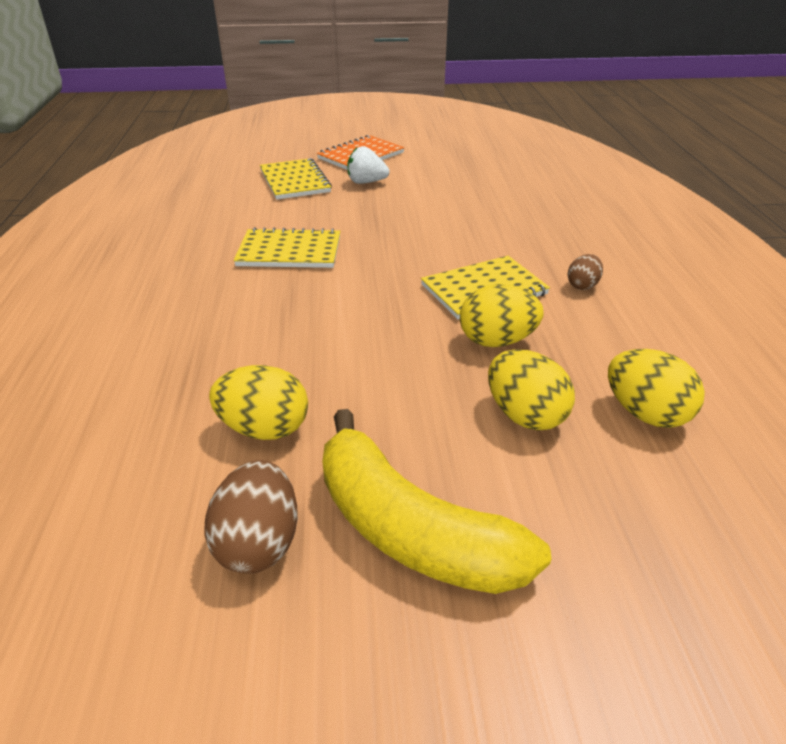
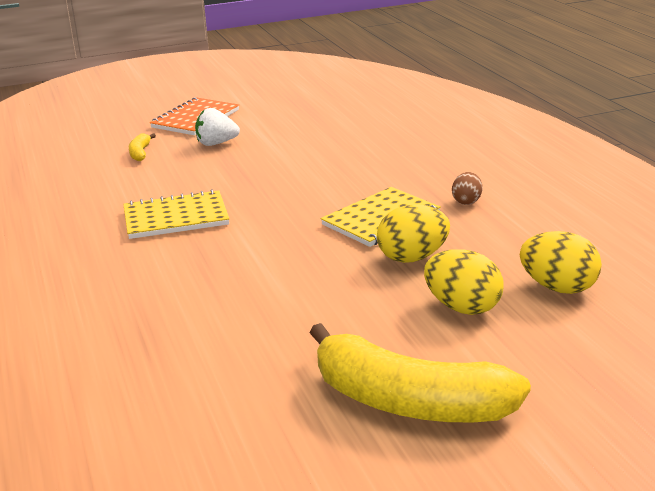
camera: 15 degrees left, 10 degrees down
(258, 543) = (289, 437): brown egg -> none
(264, 429) = (243, 360): yellow egg -> none
(294, 181) = (140, 153): yellow notebook -> yellow banana

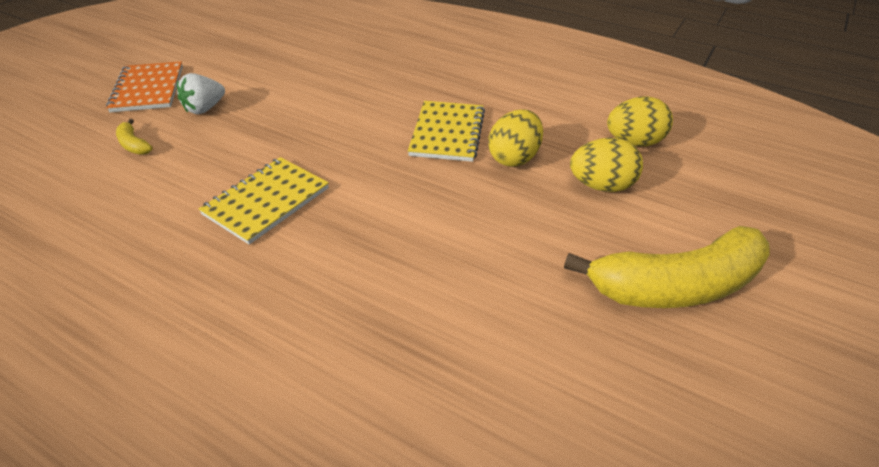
camera: 40 degrees left, 15 degrees up
(466, 201) = (487, 94): brown egg -> none

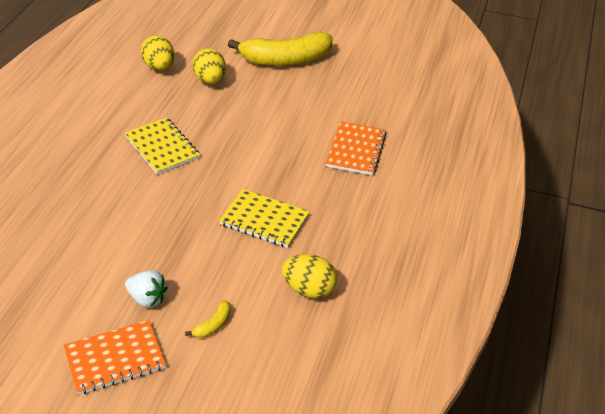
camera: 105 degrees left, 0 degrees up
(377, 338) = (356, 150): none -> orange notebook
(447, 133) = (162, 147): yellow notebook -> yellow notebook turned 60 degrees clockwise
(514, 158) = (187, 115): yellow egg -> yellow egg (308, 289)
(677, 286) = (286, 59): yellow banana -> yellow banana turned 105 degrees clockwise

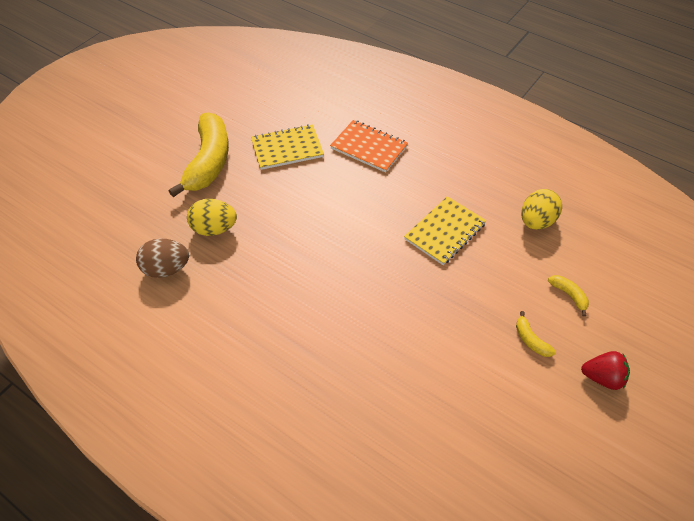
camera: 70 degrees left, 10 degrees up
(115, 359) = (602, 378): orange notebook -> red strawberry
(147, 299) = (531, 340): white strawberry -> yellow banana
(159, 67) = (166, 269): yellow egg -> brown egg
(162, 147) = (312, 291): yellow notebook -> yellow notebook (287, 148)

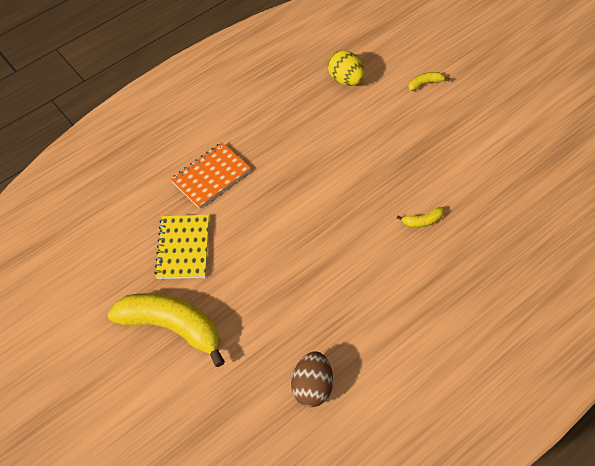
camera: 70 degrees left, 5 degrees up
(214, 229) = (273, 334): yellow egg -> none
(445, 232) = (337, 144): yellow notebook -> none
(531, 340) = (460, 120): yellow banana -> yellow banana (423, 221)
(602, 378) = (501, 89): red strawberry -> none

